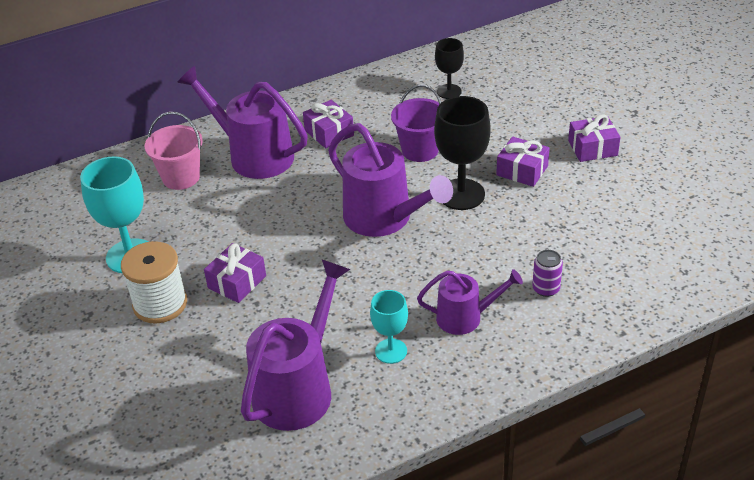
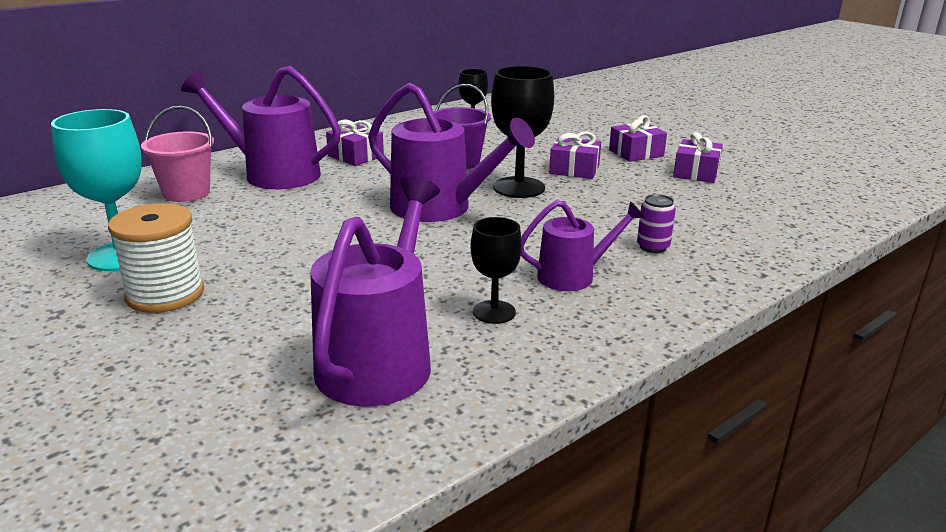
camera: 15 degrees left, 15 degrees down
(237, 282) = (270, 268): purple gift -> purple gift (696, 173)
(391, 351) = (494, 312): turquoise goblet -> black goblet

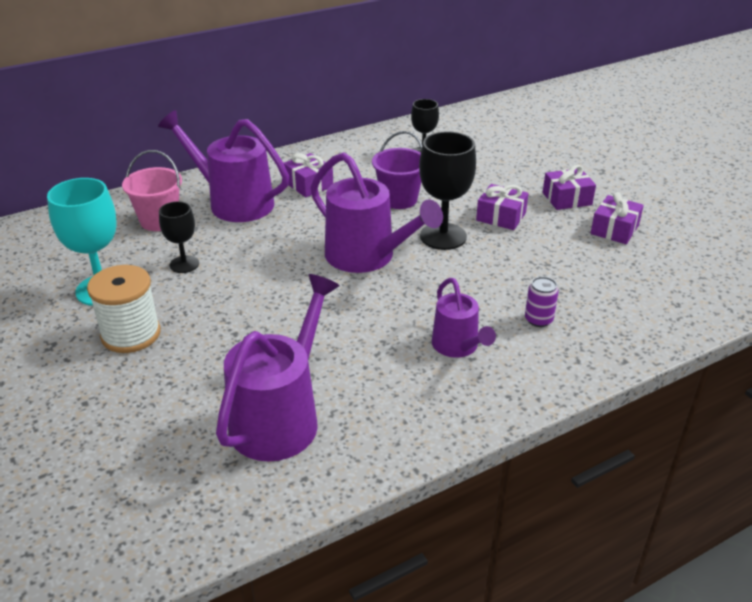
camera: 10 degrees right, 10 degrees up
(494, 312) = (381, 379): black goblet -> black goblet (184, 264)
(573, 276) = (458, 347): purple watering can -> purple watering can turned 75 degrees clockwise

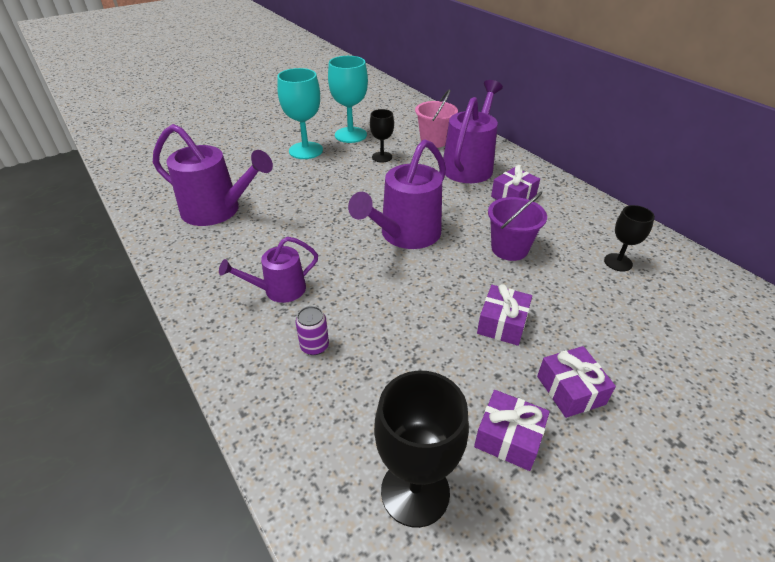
camera: 85 degrees right, 5 degrees up
(131, 334) = (306, 150): white spool -> turquoise goblet
(443, 236) = (449, 279): black goblet -> black goblet (415, 491)

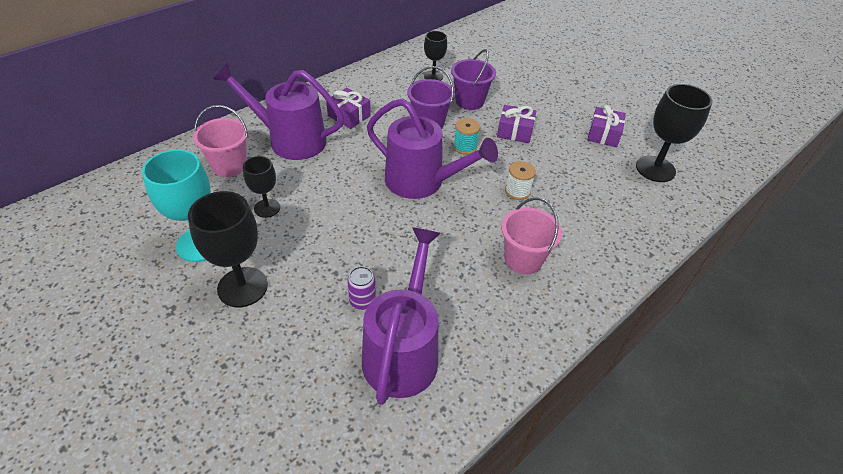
camera: 100 degrees left, 5 degrees up
(279, 290) = (523, 259): purple watering can -> pink bucket
(306, 150) = (242, 287): turquoise goblet -> black goblet
(314, 346) = (575, 225): purple can -> purple can (362, 301)
(382, 304) = (517, 191): none -> white spool
(465, 272) = (465, 147): none -> turquoise spool
(566, 289) = (469, 101): none -> purple bucket
(570, 390) = (559, 109): purple gift -> none

